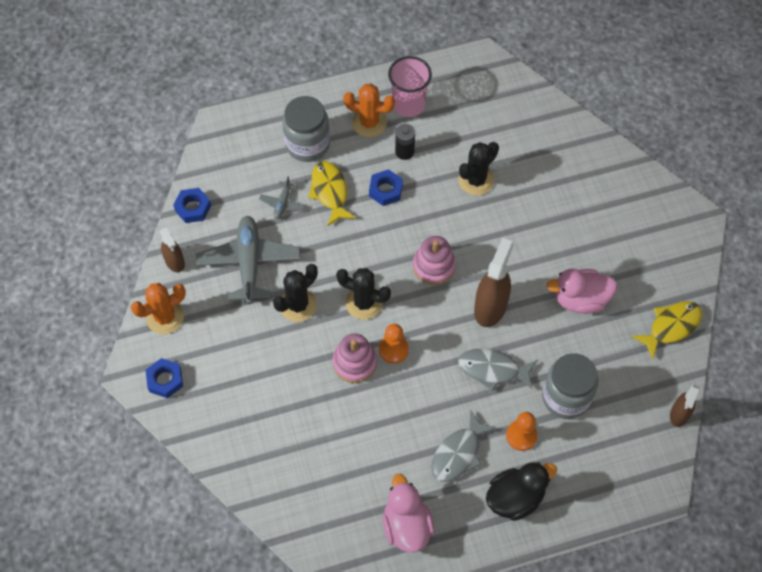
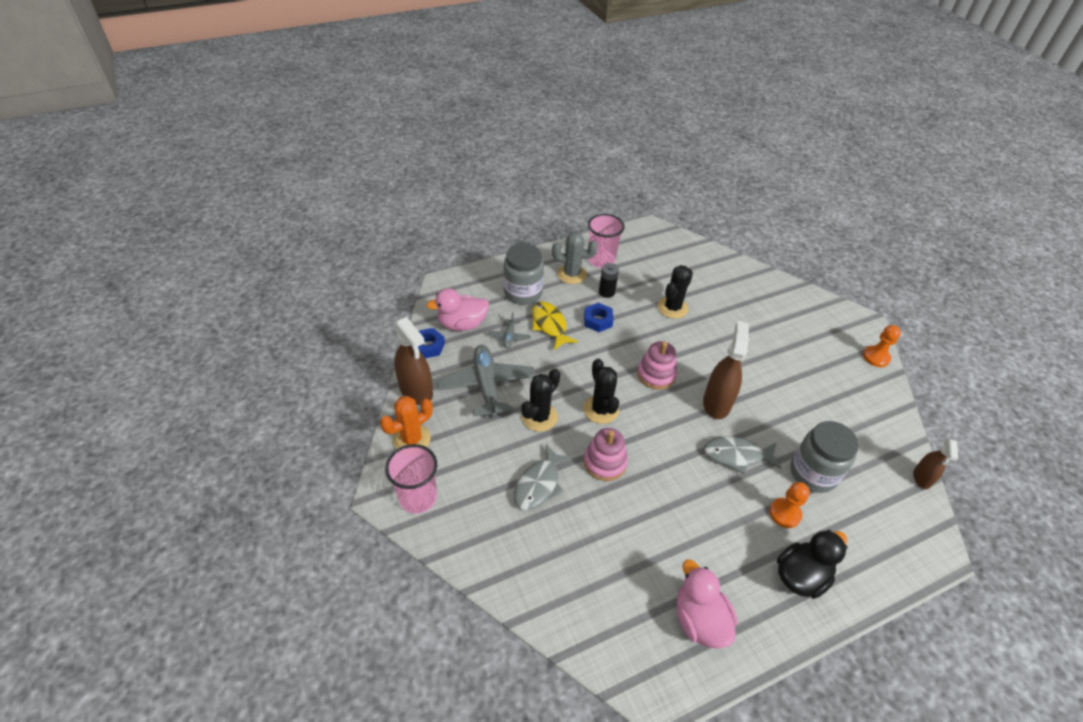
camera: 10 degrees left, 15 degrees down
(165, 380) = (418, 497): blue nut -> pink cup
(175, 262) = (416, 391): brown spray bottle -> brown spray bottle, size x1.69
(364, 303) = (601, 409): black cactus -> black cactus turned 60 degrees clockwise
(369, 122) = (572, 274): orange cactus -> grey cactus
(393, 349) = (639, 447): orange pawn -> orange pawn (876, 357)
(458, 453) = (729, 537): grey fish -> grey fish (539, 484)
(580, 299) = (793, 390): pink duck -> pink duck (462, 324)
(671, 326) = (880, 404): yellow fish -> none

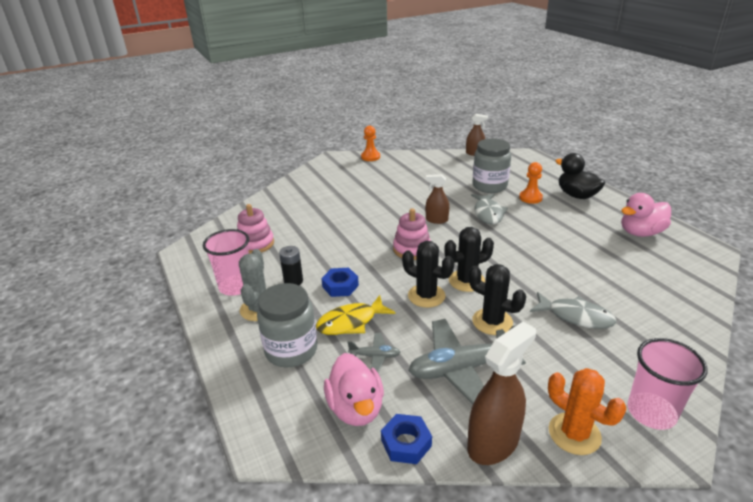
camera: 90 degrees left, 15 degrees down
(605, 462) = (528, 277): pink stacking toy -> pink stacking toy (255, 244)
(672, 308) = (319, 239): black cactus -> black cactus (426, 296)
(716, 403) = (436, 220): brown spray bottle -> brown spray bottle, size x0.59

